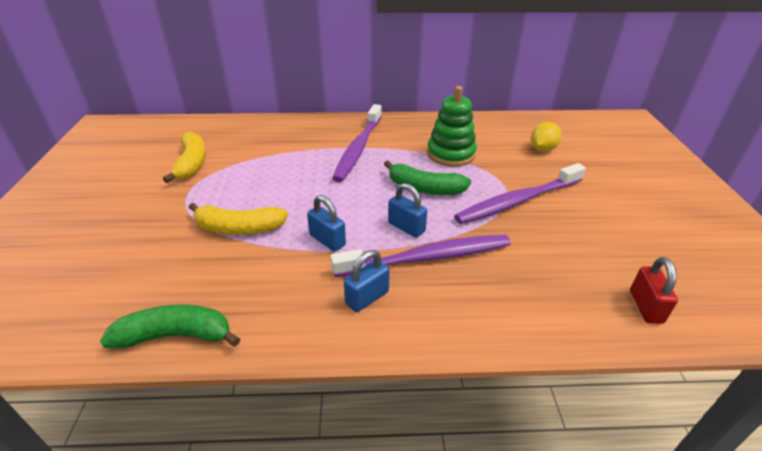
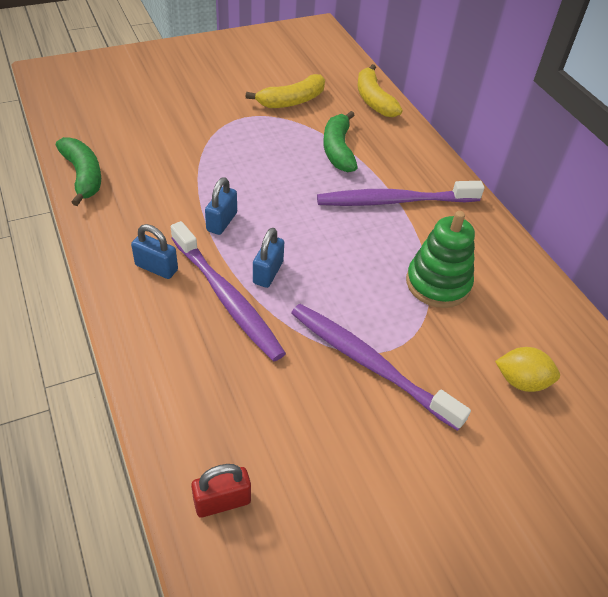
camera: 65 degrees right, 10 degrees up
(238, 228) = (212, 163): yellow banana -> yellow banana (373, 100)
(424, 188) = (346, 273): green banana -> green banana (338, 150)

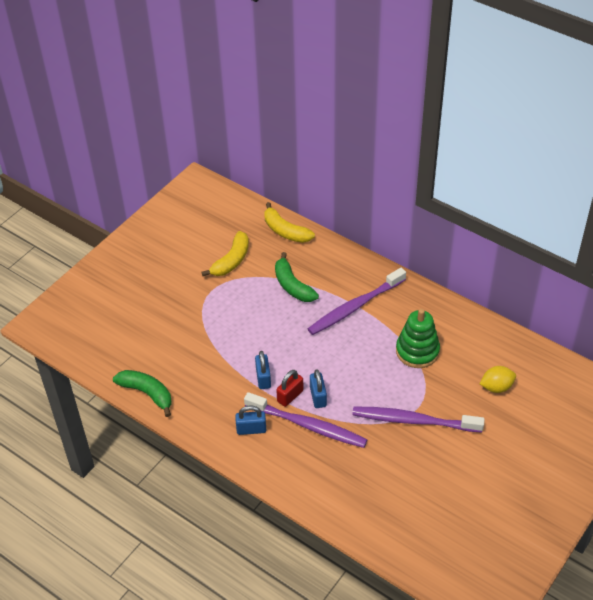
camera: 25 degrees left, 0 degrees up
(222, 501) = (394, 531): red padlock -> red padlock (290, 396)

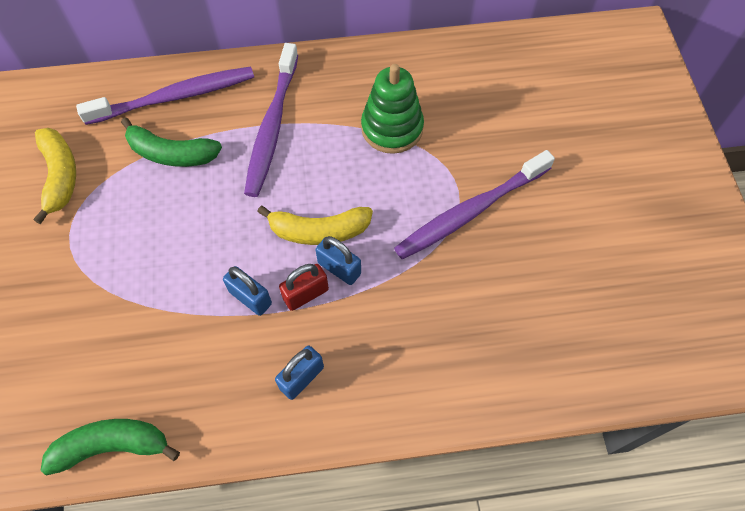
camera: 45 degrees left, 15 degrees up
(285, 231) = (96, 93): yellow banana -> yellow banana (319, 231)
(290, 396) = (306, 294): red padlock -> red padlock turned 60 degrees clockwise
(308, 425) = (364, 314): purple toothbrush -> purple toothbrush (175, 97)
(496, 387) = (510, 108): yellow lemon -> none

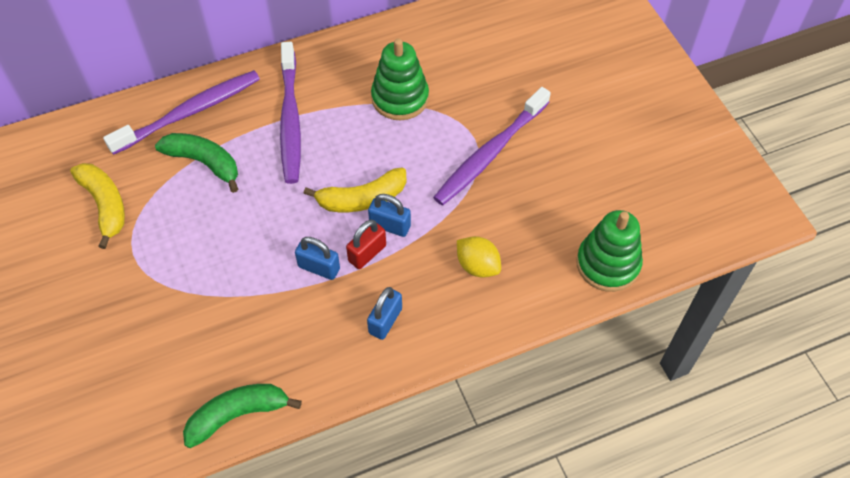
camera: 15 degrees left, 5 degrees down
(171, 153) = (204, 163): green banana -> green banana turned 150 degrees counterclockwise
(420, 339) = (477, 266): none -> yellow lemon
(568, 373) = (608, 264): none -> green stacking toy

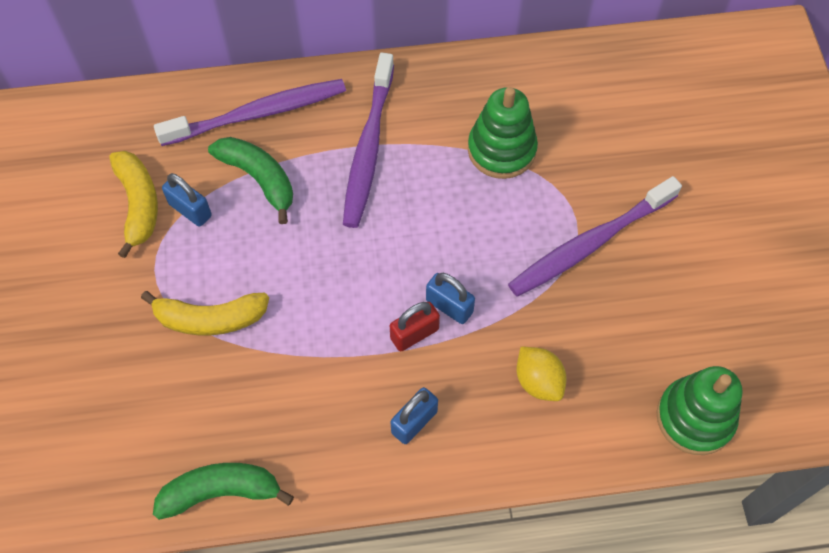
camera: 15 degrees right, 5 degrees up
(319, 267) = (355, 338): blue padlock -> blue padlock (190, 210)
(362, 199) = (425, 265): yellow banana -> yellow banana (210, 319)

